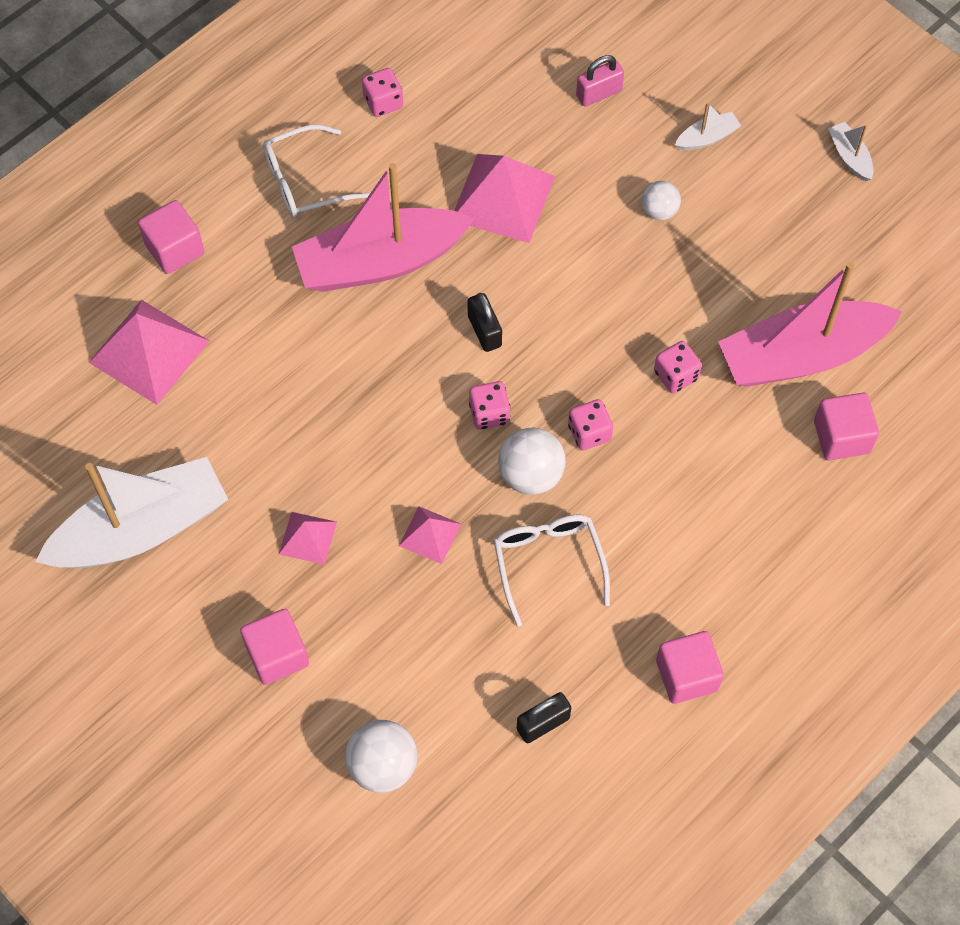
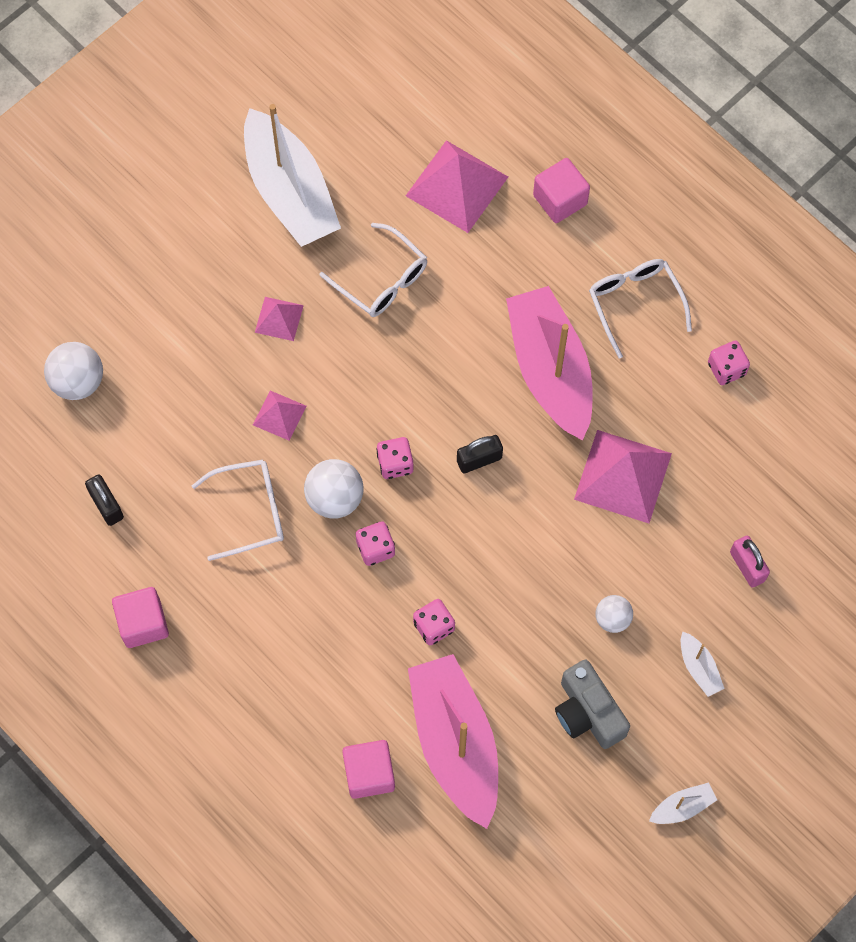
camera: 90 degrees right, 5 degrees up
(263, 428) = (382, 280): none -> white glasses
(277, 655) = (175, 299): pink cube -> none
(760, 235) = (588, 713): none -> grey camera

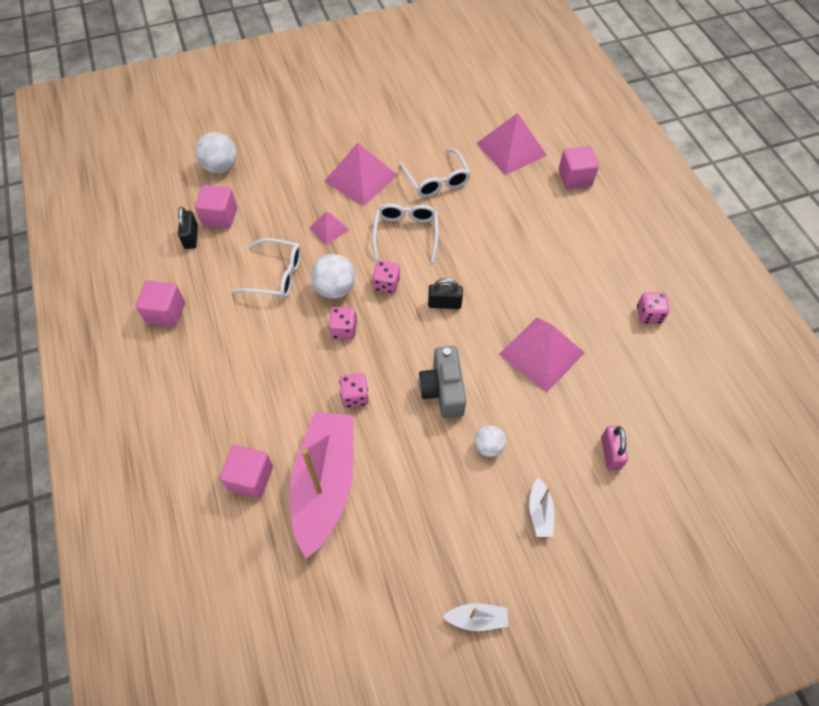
camera: 25 degrees right, 10 degrees down
(126, 459) = (220, 217): none -> pink cube
(279, 318) = (360, 178): pink pyramid -> pink pyramid, size x1.90
(290, 191) = (406, 118): white boat -> none
(550, 370) = (521, 269): pink boat -> none
(588, 713) = (436, 507): grey camera -> grey camera (443, 390)
(635, 303) = (599, 252): white glasses -> white glasses (406, 234)

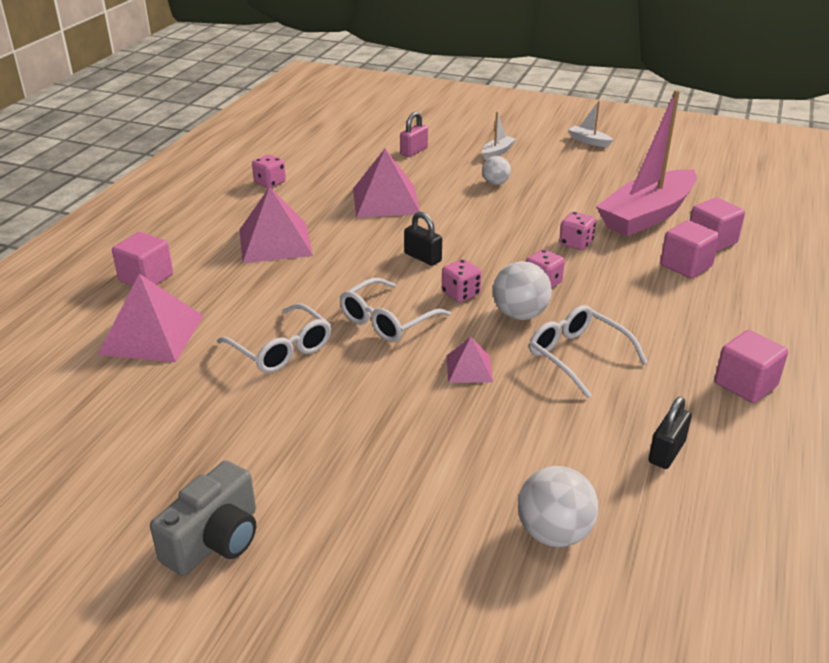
camera: 140 degrees left, 25 degrees down
(220, 217) = (606, 456): pink cube -> pink cube (686, 266)
(360, 178) = (365, 401): pink pyramid -> pink pyramid (275, 242)
(436, 180) = (281, 349): white glasses -> white glasses turned 120 degrees clockwise
(443, 390) = (494, 217): grey camera -> grey camera (215, 540)

